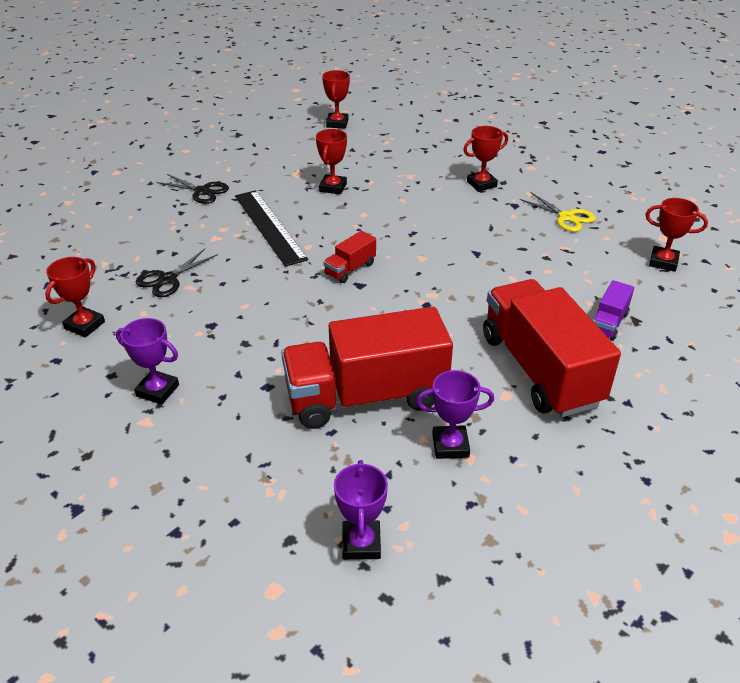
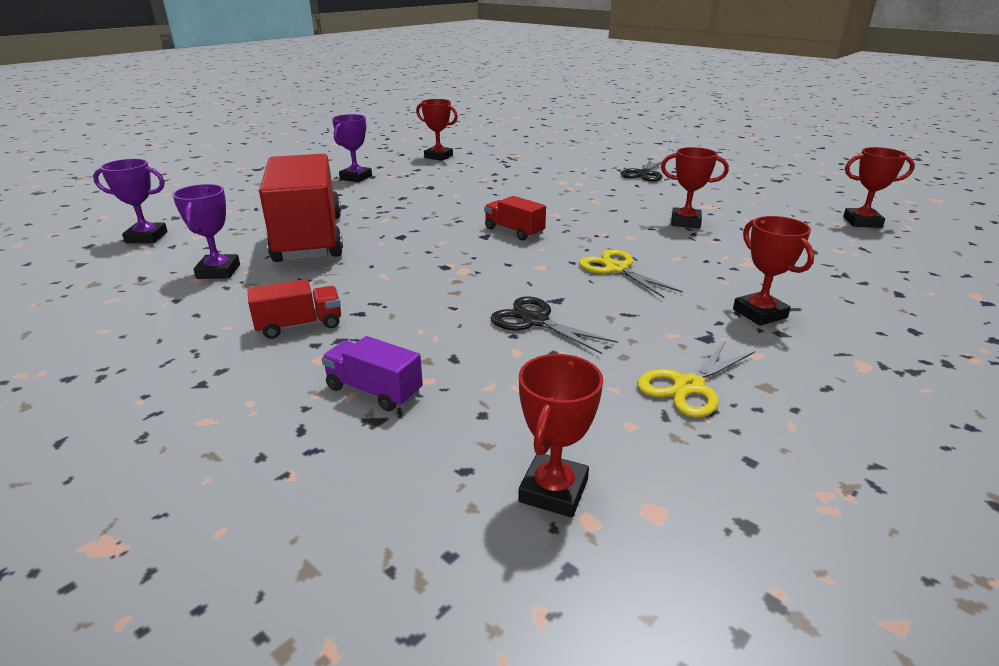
camera: 90 degrees right, 10 degrees down
(167, 279) = (495, 172): black scissors -> black scissors (535, 321)
(269, 226) = (588, 198): black ruler -> none
(424, 225) = (616, 269): none -> yellow scissors
(540, 369) = (299, 325): red truck -> red truck, size x0.43

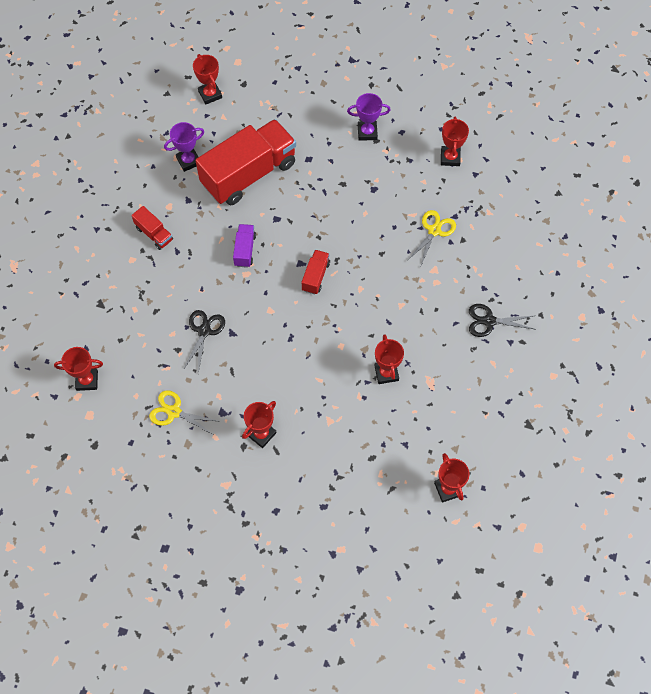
camera: 65 degrees right, 35 degrees up
(146, 237) = (210, 94): purple trophy -> red trophy
(374, 391) = (118, 293): purple truck -> purple truck (245, 250)
(616, 269) = (286, 351): yellow scissors -> yellow scissors (434, 231)

